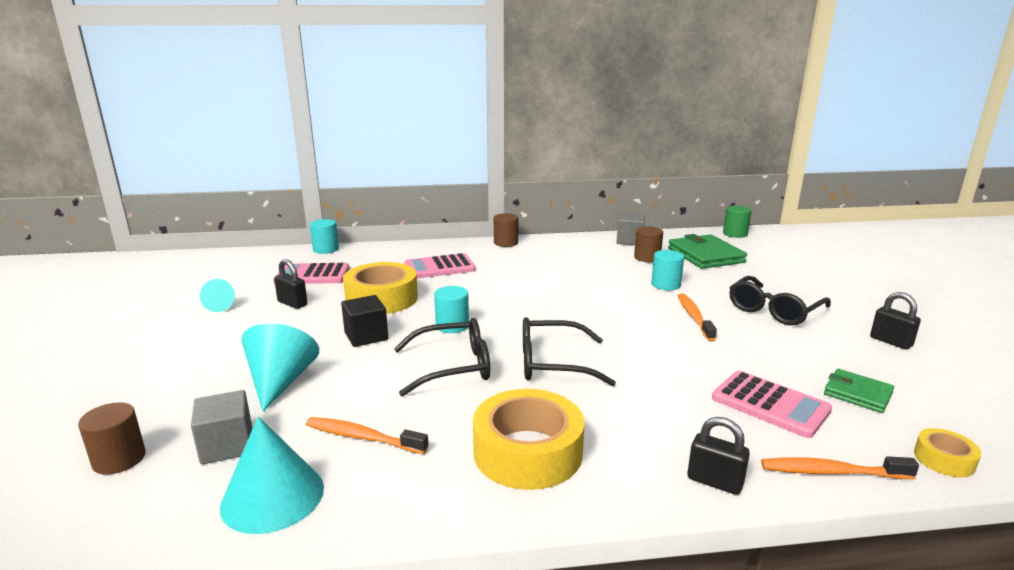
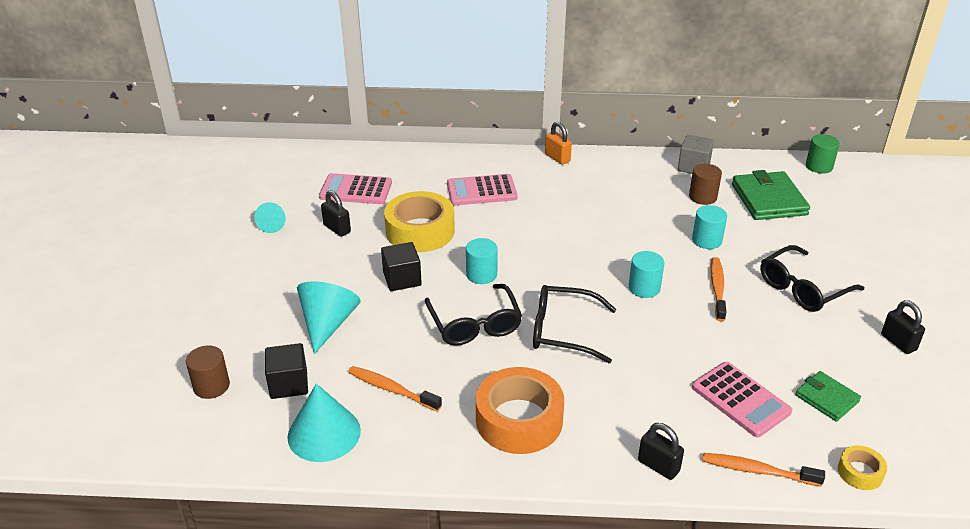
camera: 10 degrees right, 15 degrees up
(227, 446) = (289, 384): grey cube -> black cube
(326, 249) = (370, 151): turquoise cylinder -> turquoise cylinder (644, 288)
(453, 367) = (475, 324): black glasses -> black glasses turned 75 degrees clockwise
(506, 243) = (557, 158): brown cylinder -> orange padlock
(528, 452) = (519, 420): yellow tape -> orange tape

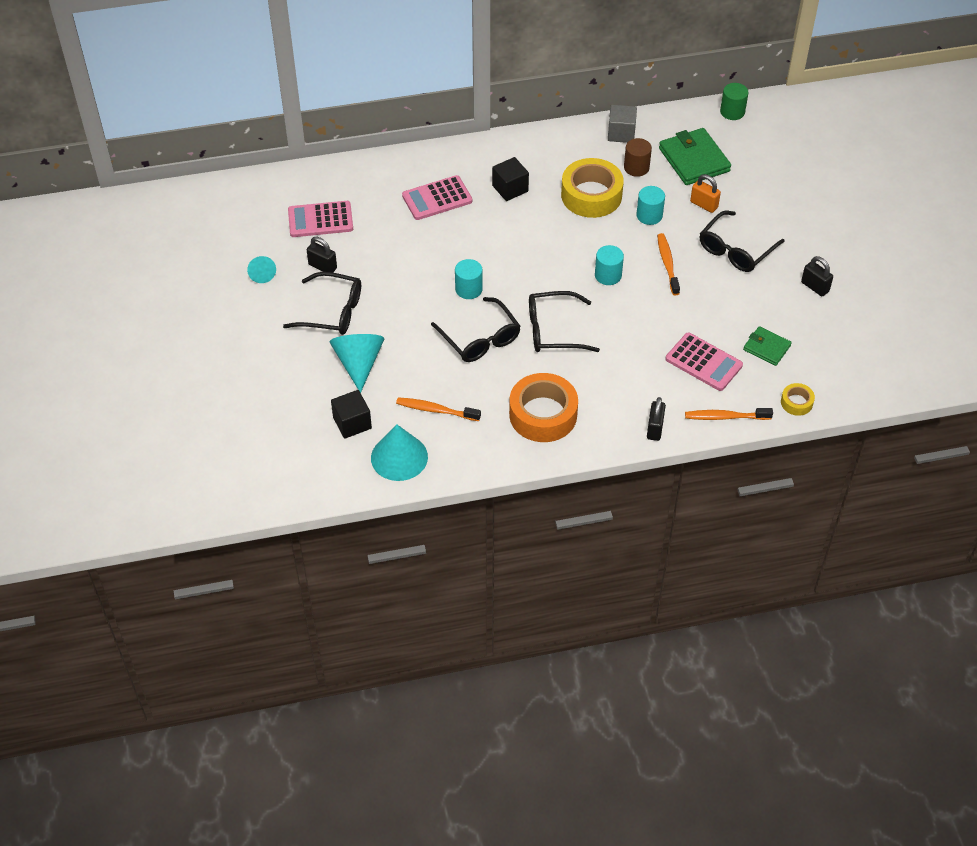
camera: 15 degrees left, 15 degrees up
(211, 386) = (291, 438): brown cylinder -> none
(325, 270) = (332, 312): none -> black glasses
(402, 279) = (402, 307): black cube -> black cube (510, 188)
(420, 231) = (398, 254): yellow tape -> yellow tape (591, 195)
(557, 158) = (494, 146): orange padlock -> orange padlock (704, 204)
(658, 466) = (655, 429): black padlock -> black padlock turned 75 degrees clockwise

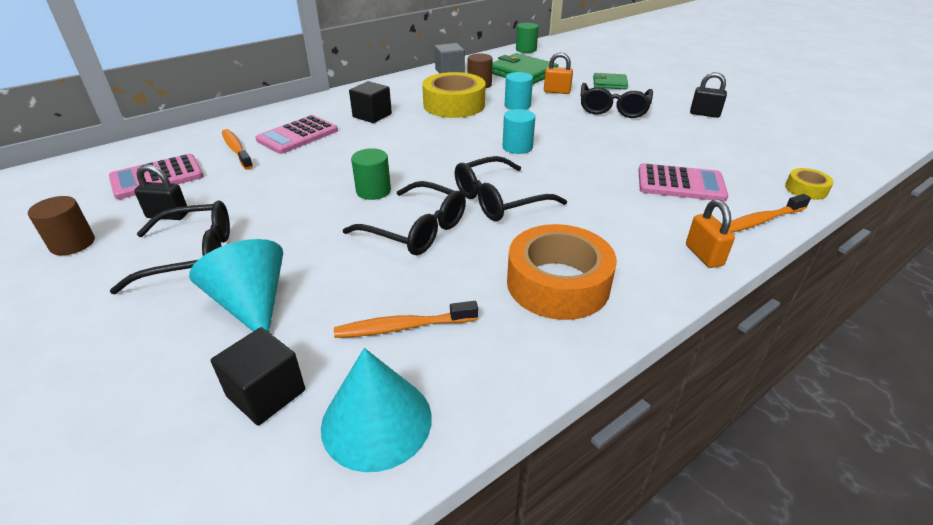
camera: 25 degrees left, 15 degrees down
(262, 274) = (72, 244): turquoise cone -> brown cylinder
(468, 289) = (373, 191): turquoise cylinder -> green cylinder
(655, 429) = (704, 255): black padlock -> orange padlock
(667, 264) = (565, 128): orange toothbrush -> orange toothbrush (236, 150)
(766, 348) = (721, 158): green wallet -> green wallet (609, 83)

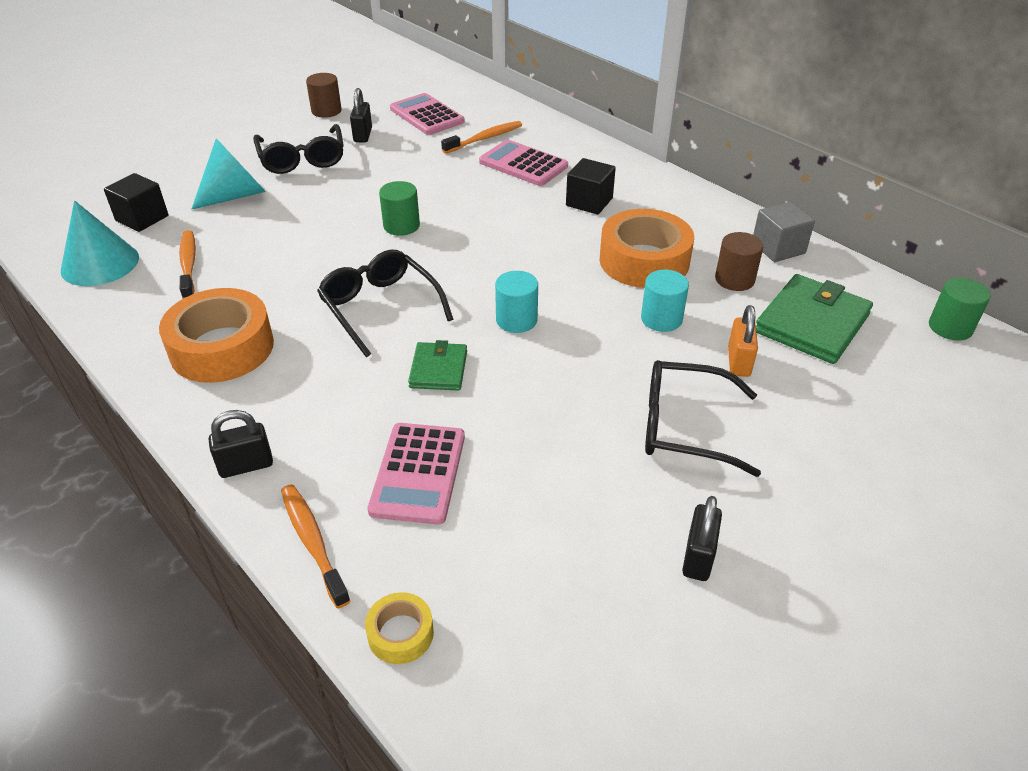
camera: 85 degrees right, 5 degrees up
(416, 230) = (326, 258): black glasses -> none
(454, 105) = (644, 261): yellow tape -> orange tape
(609, 83) = (810, 433): green wallet -> green wallet (438, 369)
(704, 255) = (246, 465): orange padlock -> black padlock

